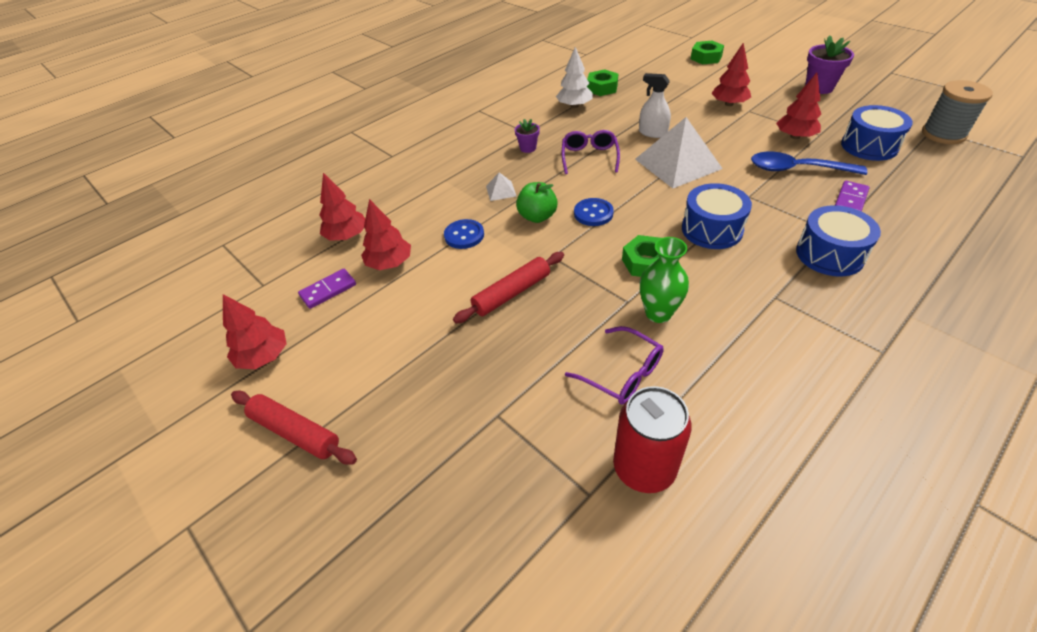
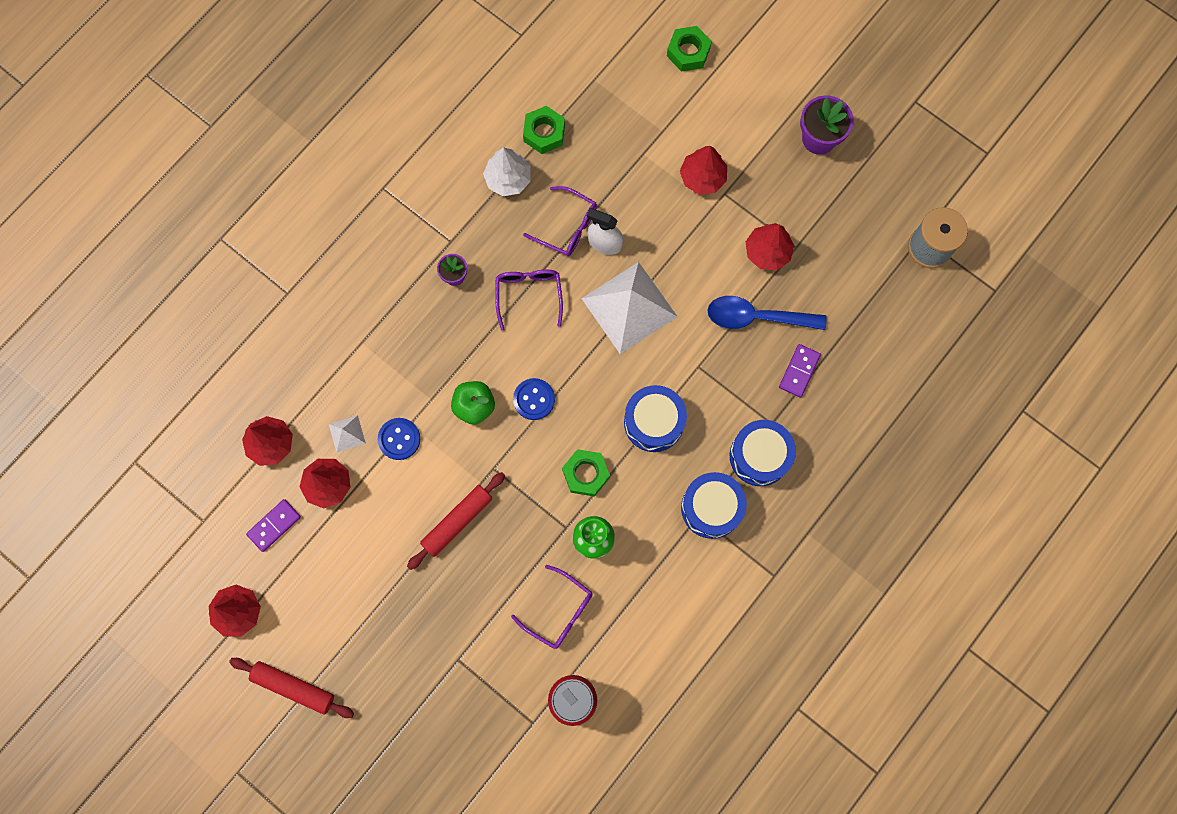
camera: 10 degrees left, 30 degrees up
(501, 191) = (430, 361): white pyramid -> white pyramid (347, 433)
(621, 126) = (567, 227): none -> purple glasses
(869, 146) = (844, 271): blue drum -> blue drum (711, 508)

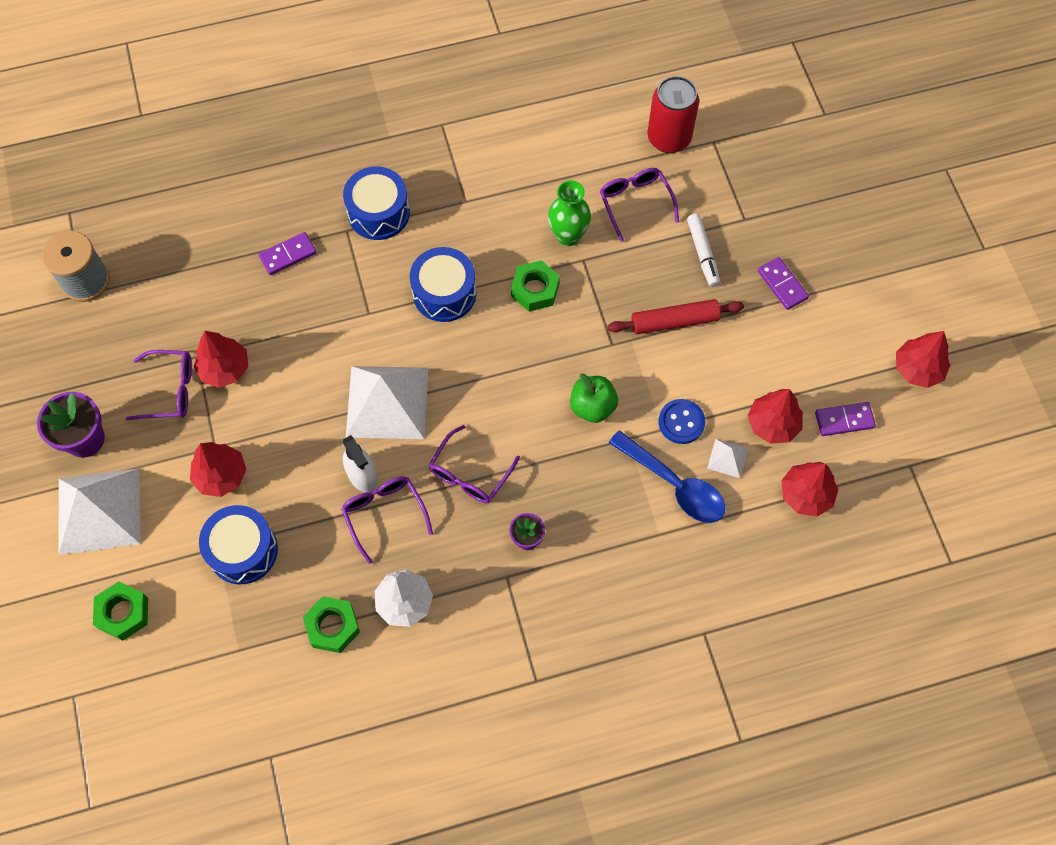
camera: 145 degrees left, 10 degrees down
(294, 687) = (900, 281): red rolling pin -> none
(390, 616) = (782, 285): none -> purple domino
(473, 600) = (702, 253): none -> white marker
(534, 399) = (534, 378): blue button -> none
(711, 508) = (451, 200): blue drum -> blue drum (243, 550)
(757, 317) = (284, 320): blue spoon -> blue spoon (674, 484)
(764, 101) = (99, 511): none -> white pyramid
(792, 211) = (170, 390): none -> purple glasses

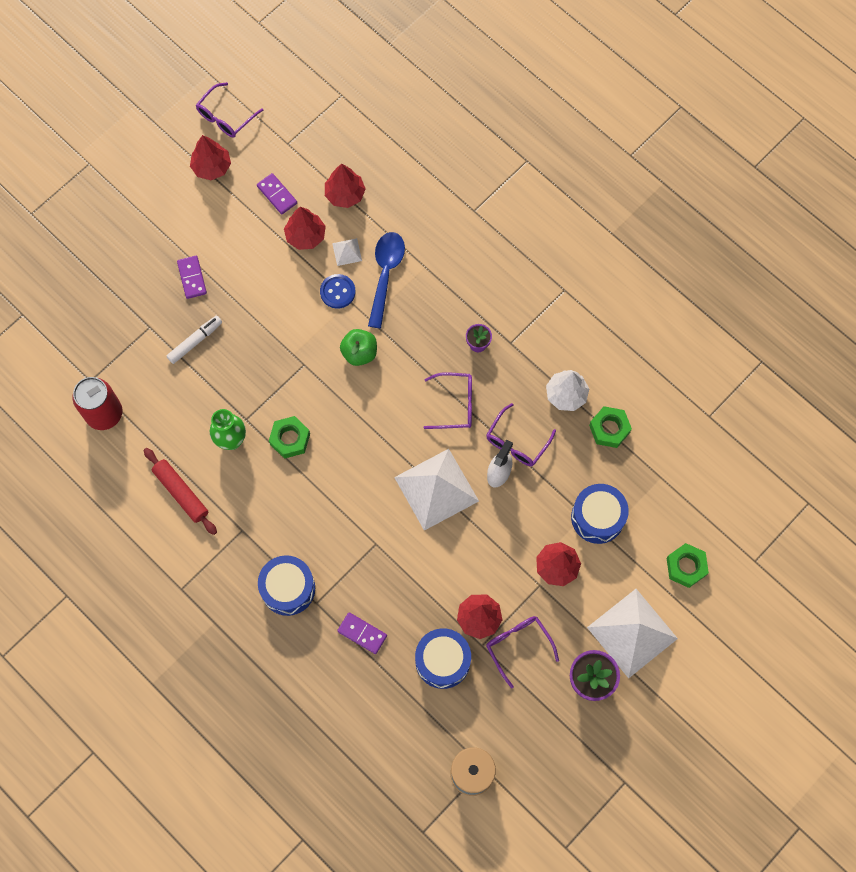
camera: 120 degrees left, 5 degrees up
(444, 293) = (329, 500): blue drum -> blue drum (442, 661)
(635, 203) = (176, 408): purple glasses -> purple glasses (225, 117)
(674, 321) = (262, 333): red rolling pin -> red rolling pin (181, 493)
(782, 285) = (192, 278): purple domino -> purple domino turned 45 degrees counterclockwise

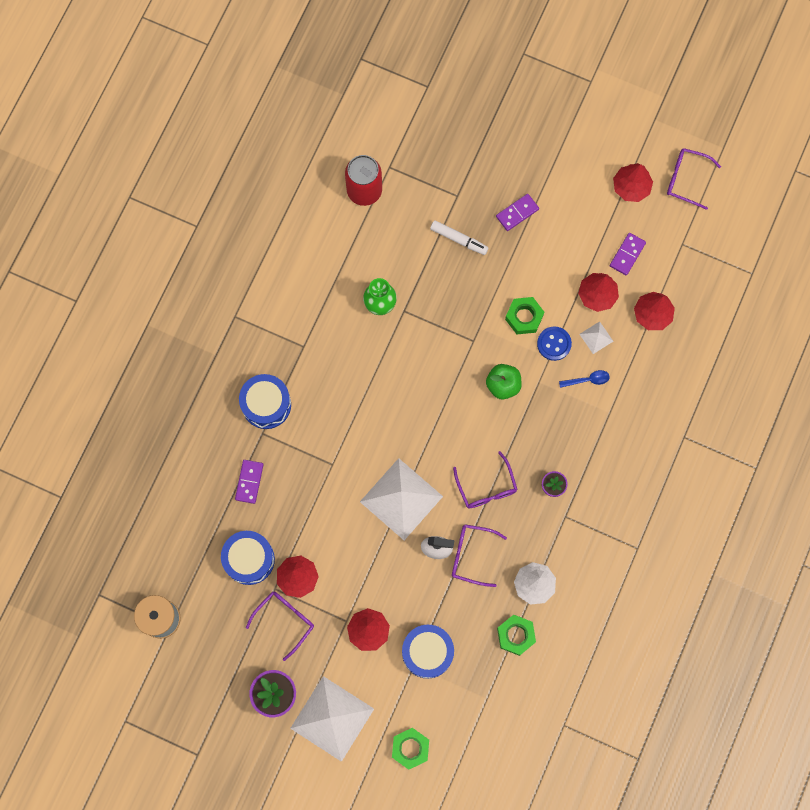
camera: 70 degrees right, 5 degrees up
(181, 493) = (318, 283): red rolling pin -> none
(290, 439) = (400, 355): green nut -> green nut (524, 317)
(385, 274) = (587, 380): blue spoon -> blue spoon, size x0.51

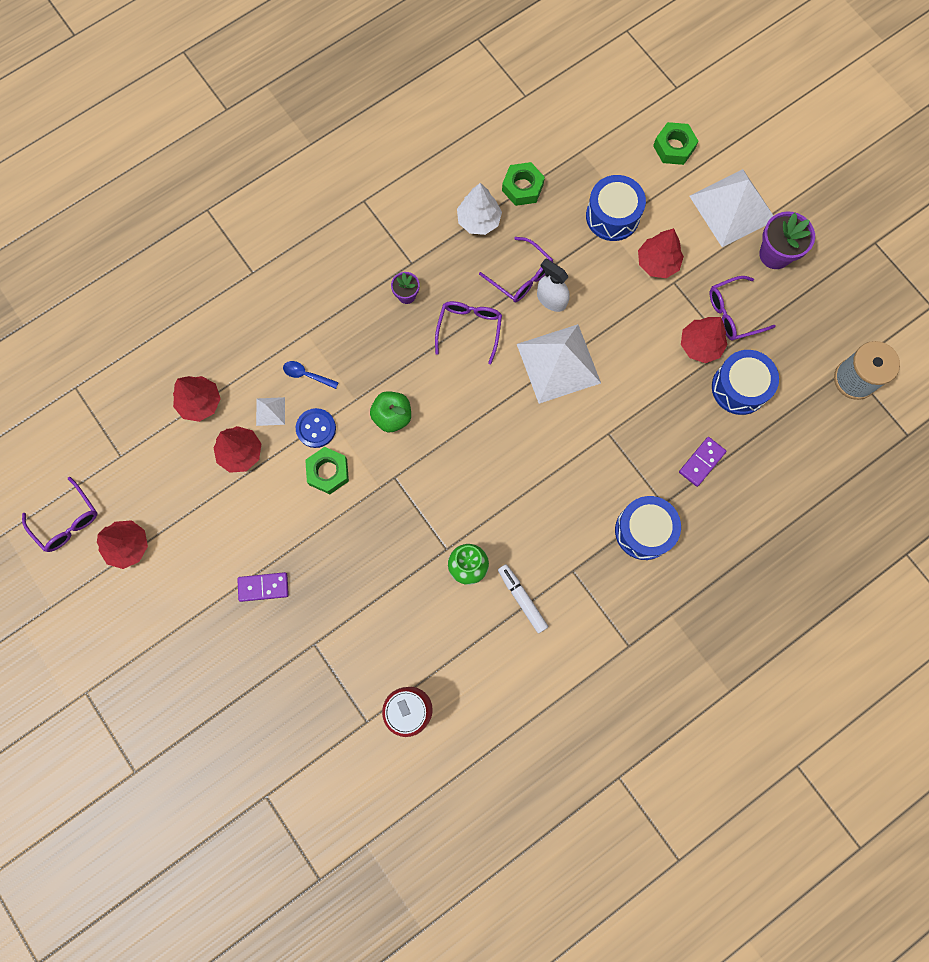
camera: 150 degrees left, 0 degrees up
(459, 239) = (342, 593): white marker -> white marker (522, 599)
(627, 254) = (182, 477): purple domino -> none

